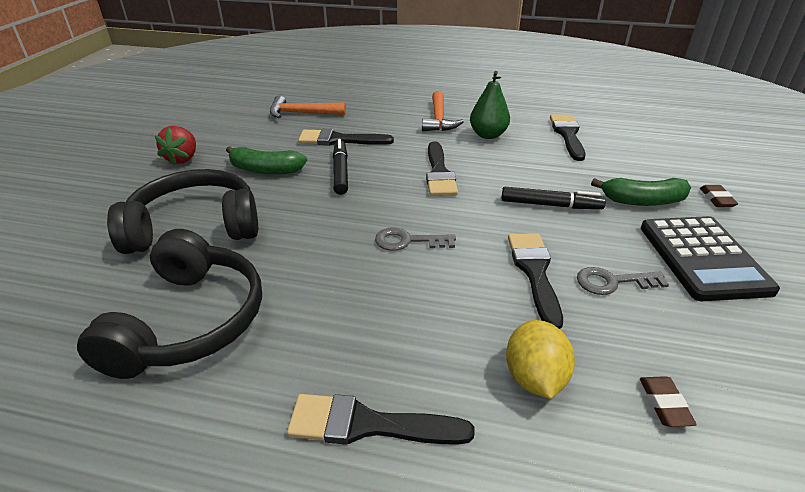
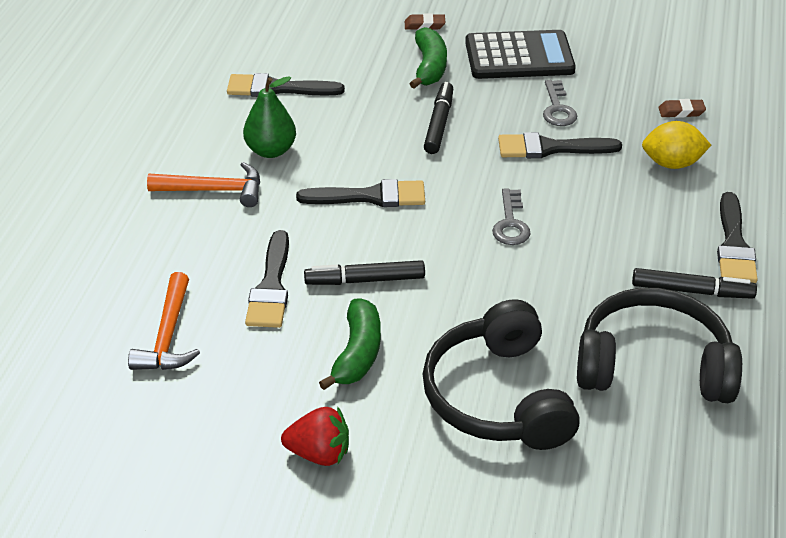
camera: 90 degrees left, 5 degrees up
(289, 367) = (692, 291): none -> black marker

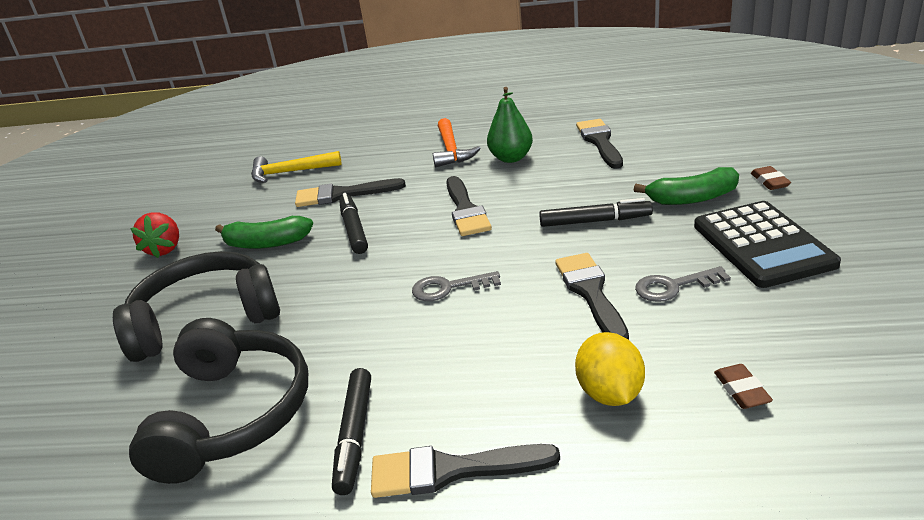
camera: 85 degrees right, 10 degrees down
(168, 336) = (290, 172): orange hammer -> yellow hammer

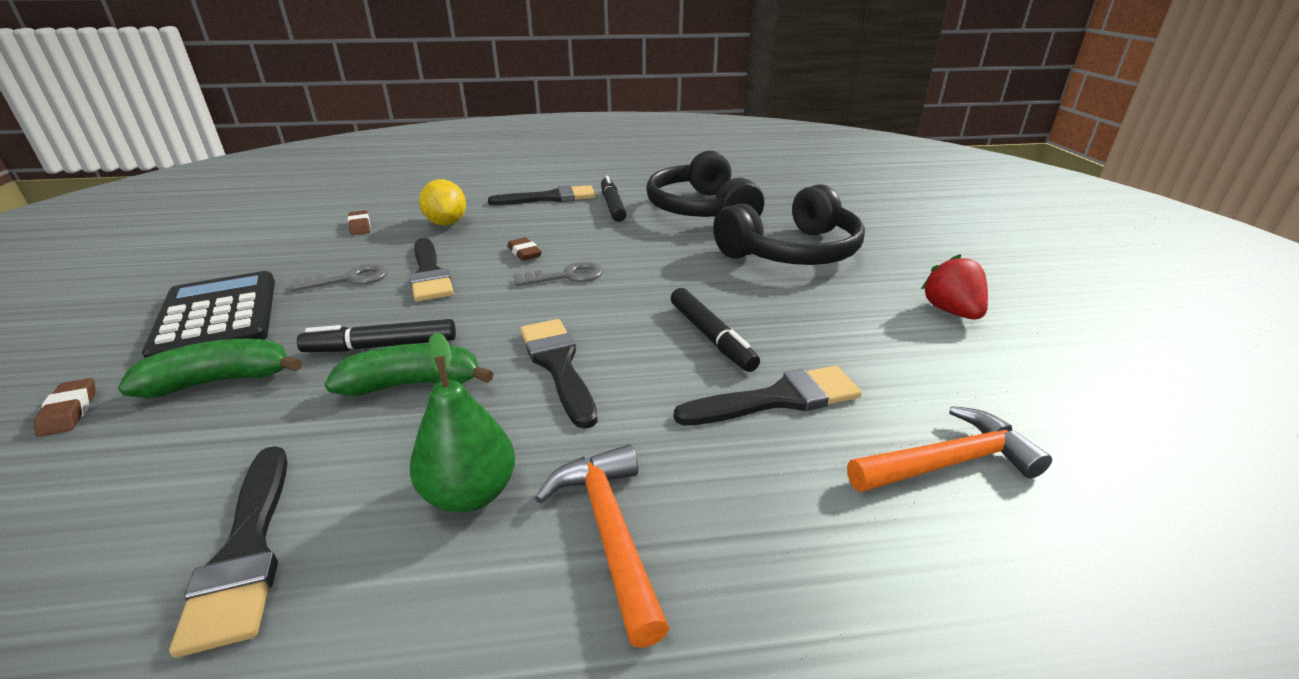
camera: 165 degrees right, 0 degrees up
(266, 243) = (817, 318): green banana -> green banana (413, 384)
(290, 172) = (947, 462): yellow hammer -> orange hammer
(492, 324) = (524, 253): none -> brown eraser

